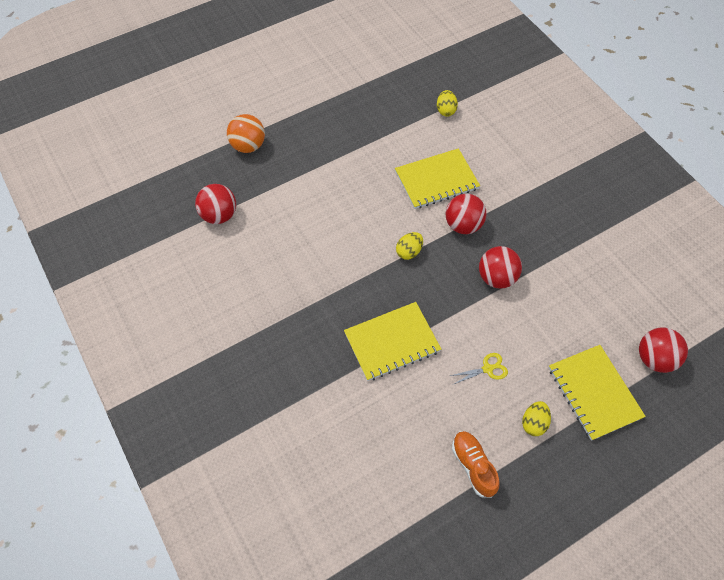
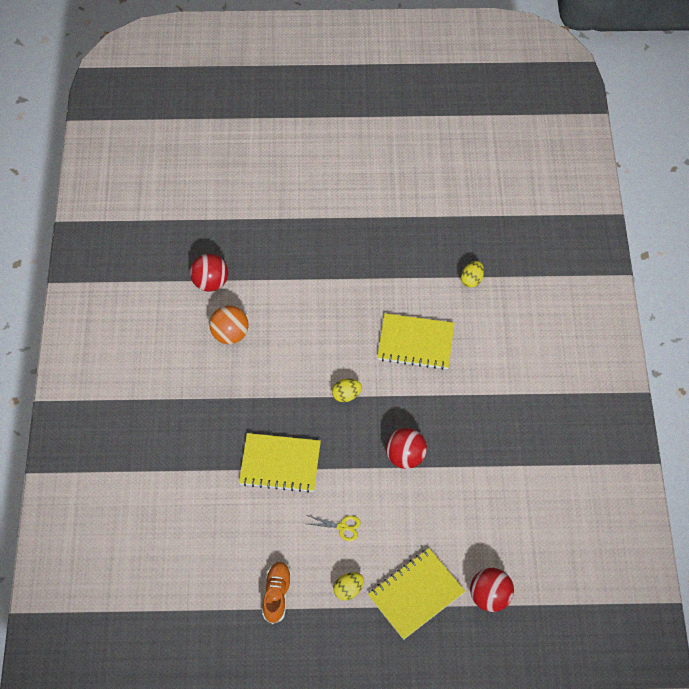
camera: 30 degrees right, 0 degrees up
(248, 146) = (273, 229): orange ball -> orange ball (230, 334)
(463, 225) = (409, 395): red ball -> none
(594, 393) = (416, 594): yellow notebook -> yellow notebook turned 45 degrees clockwise

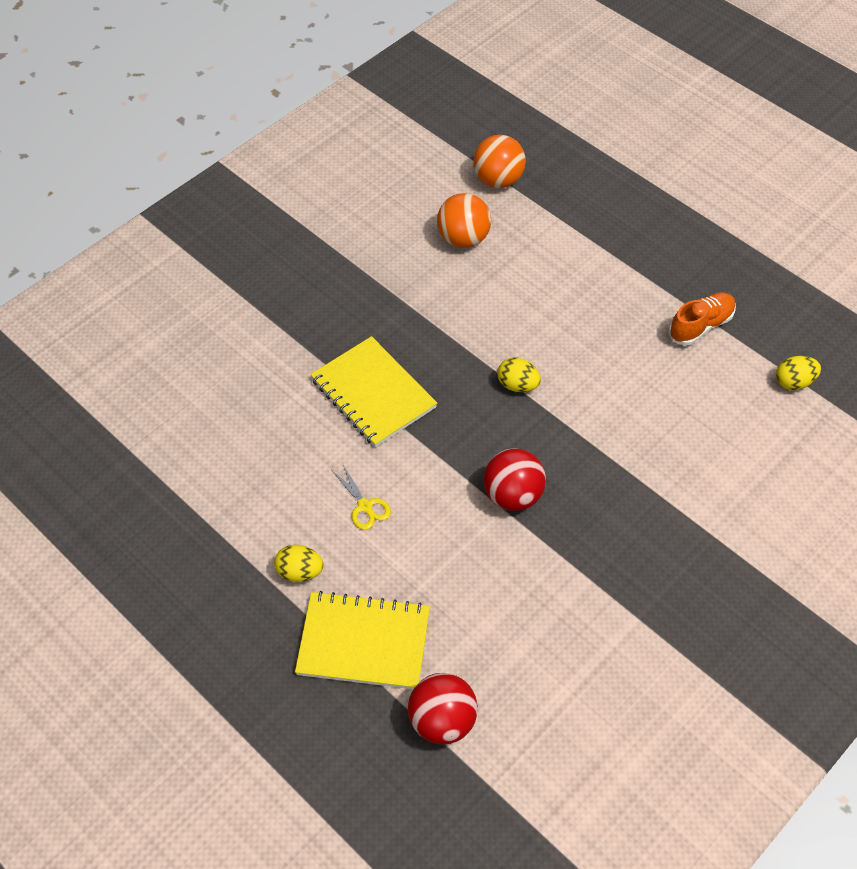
camera: 45 degrees right, 5 degrees down
(211, 282) = (498, 180): red ball -> orange ball
(277, 594) = (225, 511): orange shoe -> orange shoe (701, 326)
(415, 343) = (654, 394): yellow notebook -> none

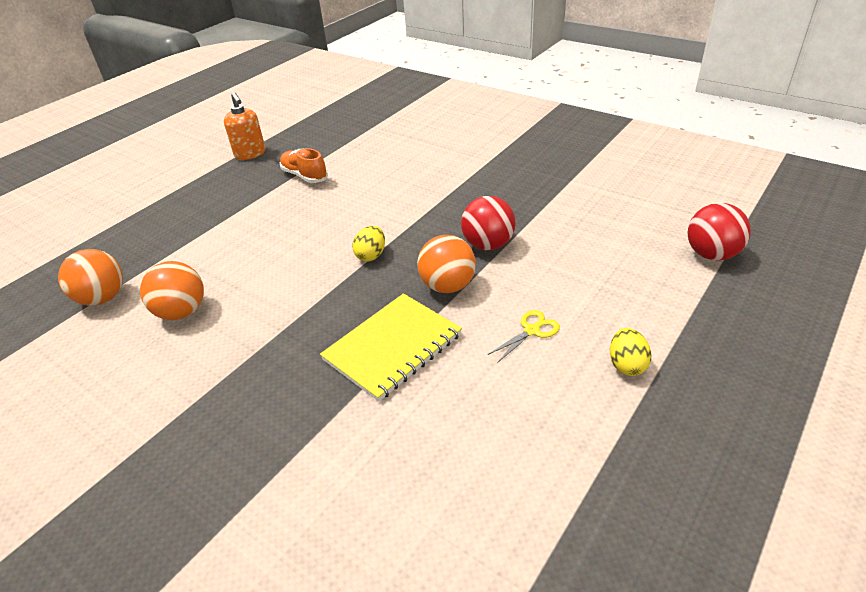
camera: 95 degrees left, 15 degrees down
(363, 642) = (673, 308): yellow notebook -> none
(449, 447) = (447, 286): none -> orange ball
(768, 269) = (250, 154): none -> orange soap dispenser
(794, 382) = (356, 140): yellow egg -> none

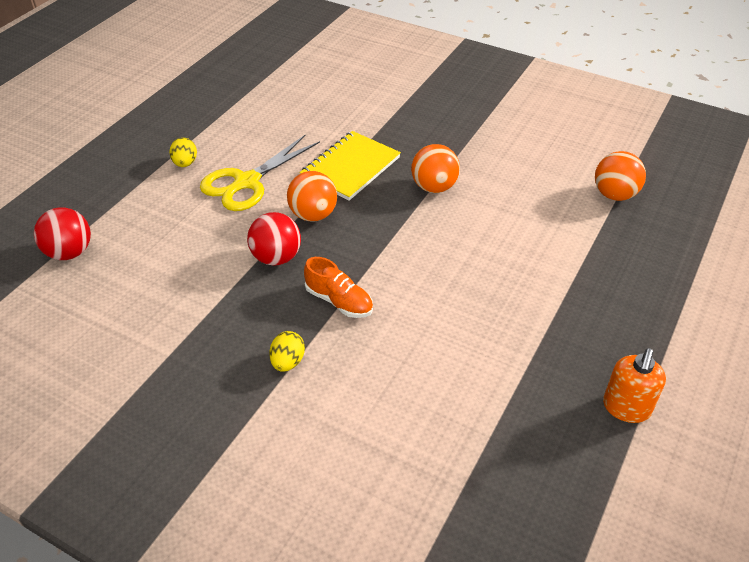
camera: 170 degrees right, 5 degrees up
(182, 312) = (533, 186): orange ball -> orange ball (434, 187)
(250, 154) = (626, 408): orange soap dispenser -> orange soap dispenser turned 120 degrees counterclockwise
(304, 176) = (516, 359): orange shoe -> orange shoe (339, 301)
(371, 255) = (390, 243): yellow egg -> yellow egg (288, 362)
(532, 330) = (246, 182): yellow scissors -> yellow scissors, size x2.19

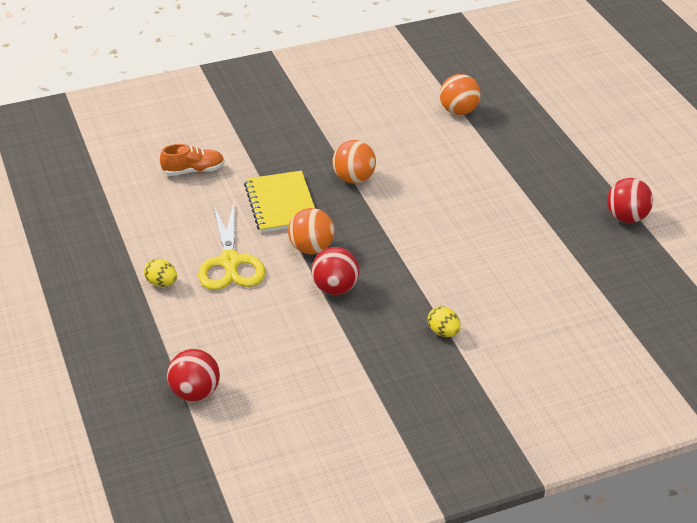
camera: 50 degrees left, 5 degrees down
(339, 301) = (414, 281): orange shoe -> orange shoe (193, 171)
(626, 408) = (626, 217): orange soap dispenser -> red ball

